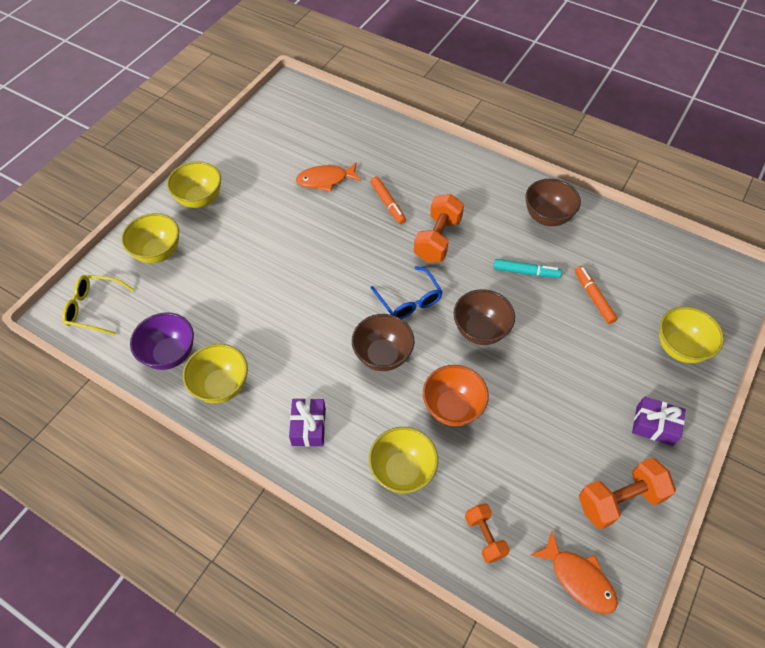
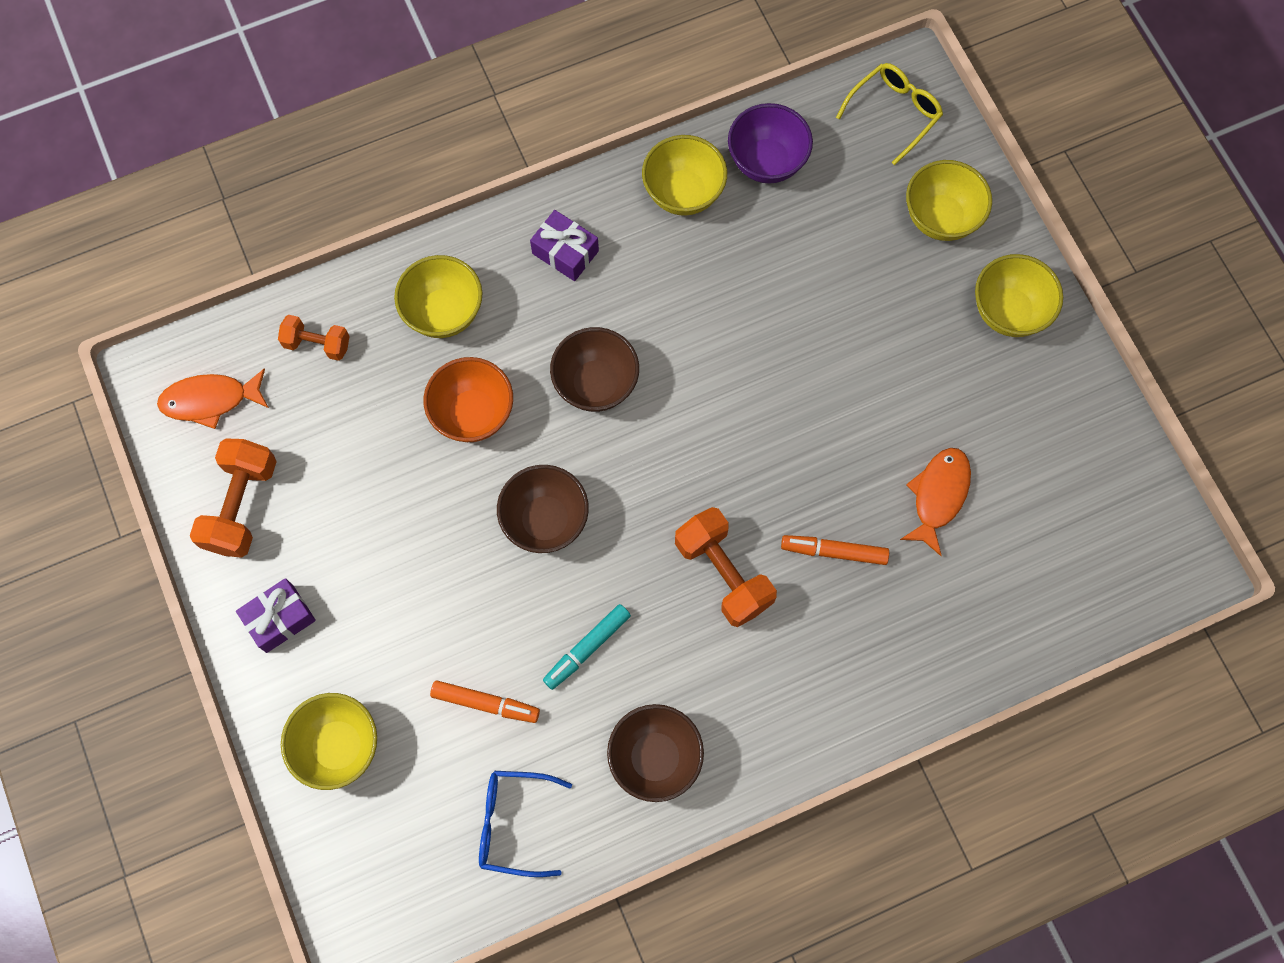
camera: 125 degrees right, 15 degrees up
(409, 300) = (652, 467): blue glasses -> blue glasses (515, 823)

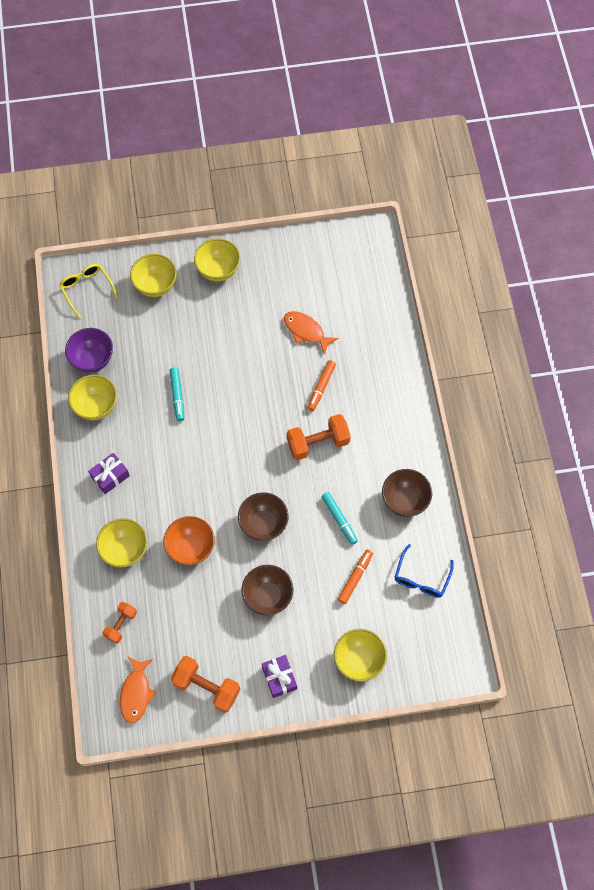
camera: 75 degrees left, 5 degrees down
(596, 384) = (194, 479): brown bowl -> brown bowl (268, 596)
(741, 314) = (177, 396): none -> turquoise marker

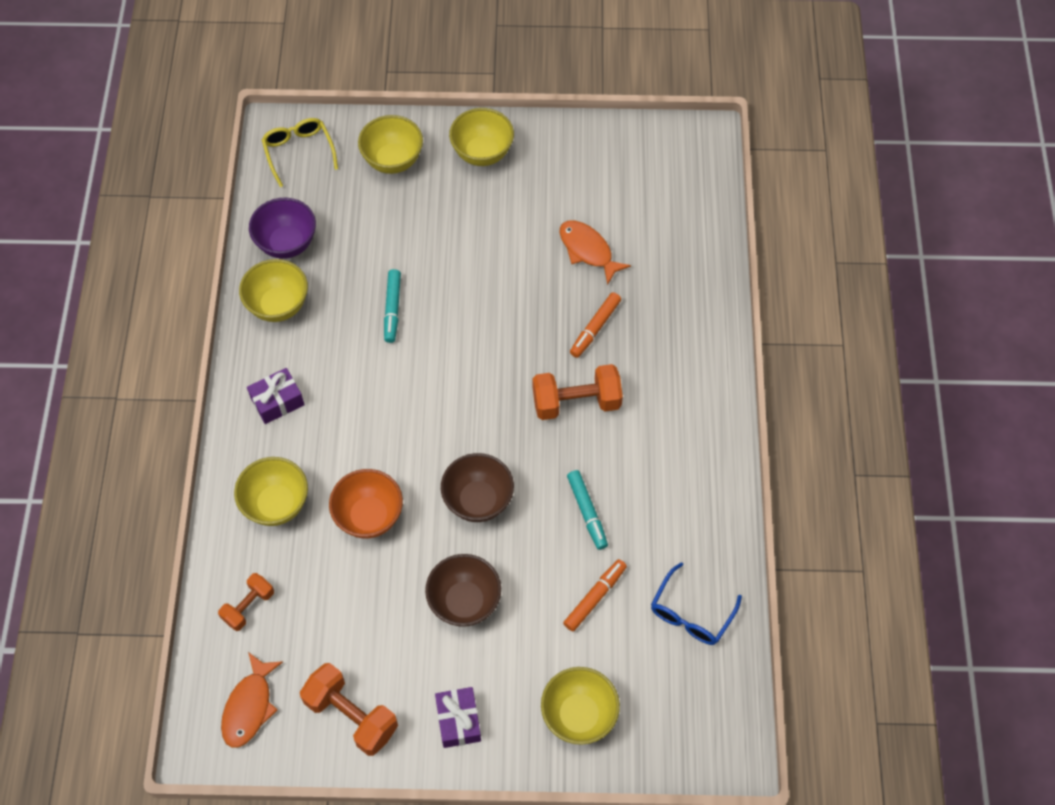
camera: 10 degrees right, 5 degrees down
(404, 500) = (686, 501): brown bowl -> none

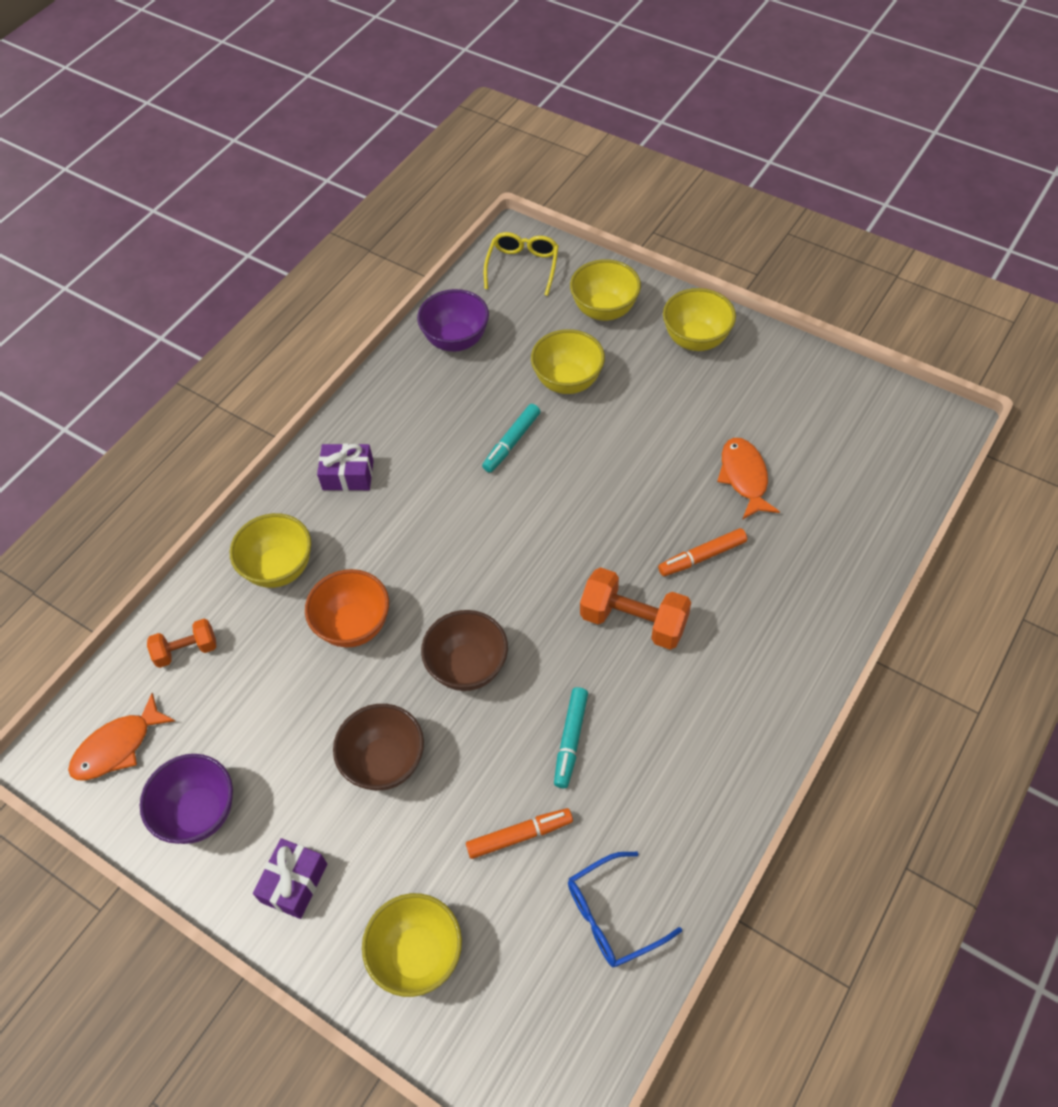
camera: 35 degrees right, 5 degrees down
(278, 305) = (410, 390): yellow bowl -> yellow bowl (568, 381)
(351, 715) = (199, 813): orange dumbbell -> purple bowl

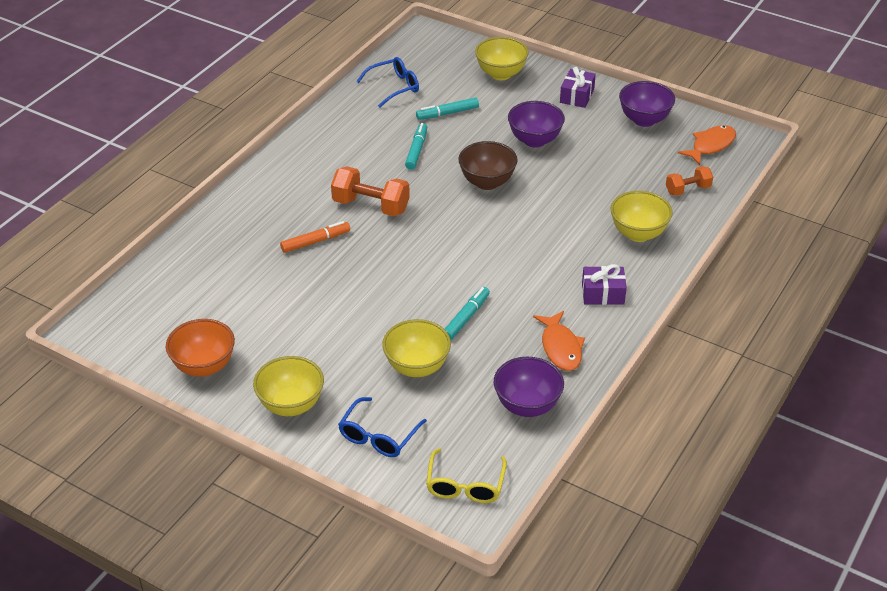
camera: 175 degrees right, 15 degrees down
(354, 626) = (572, 203): orange bowl -> orange bowl (204, 366)
(385, 762) = (534, 140): brown bowl -> purple bowl
(519, 836) = (447, 113): orange marker -> turquoise marker
(604, 310) = (379, 436): yellow bowl -> blue glasses
(744, 477) = (271, 292): orange fish -> orange fish (560, 347)

